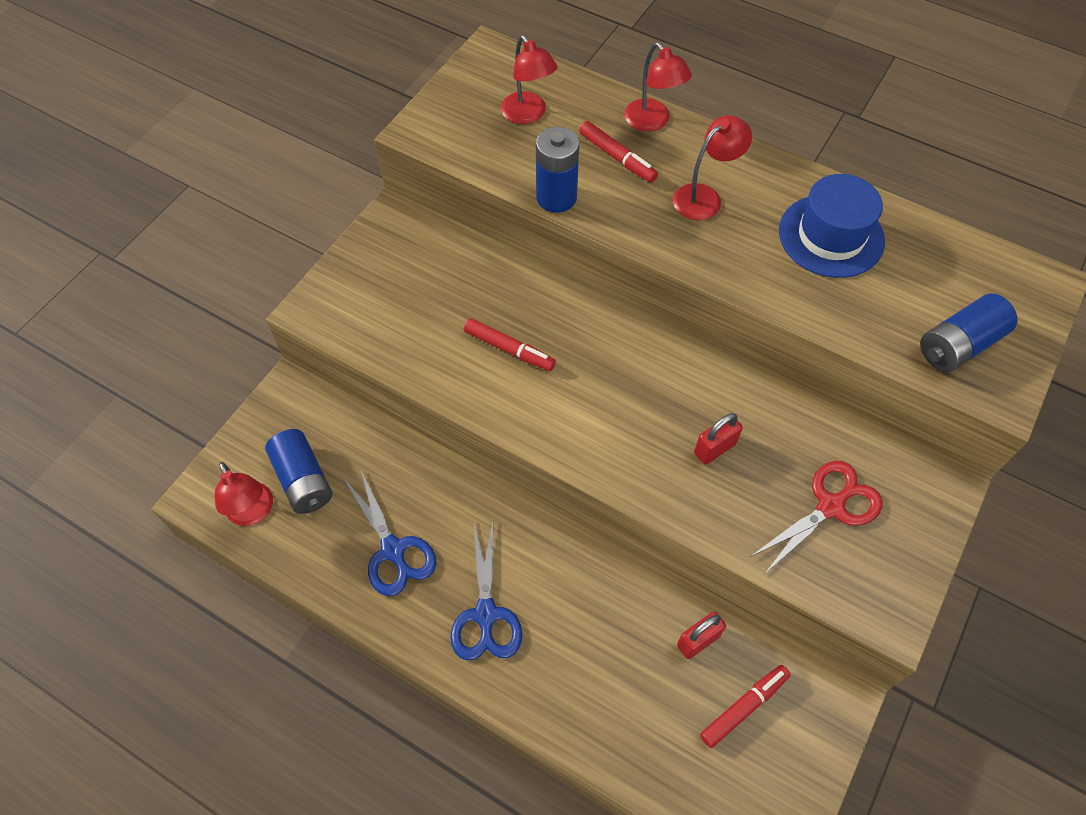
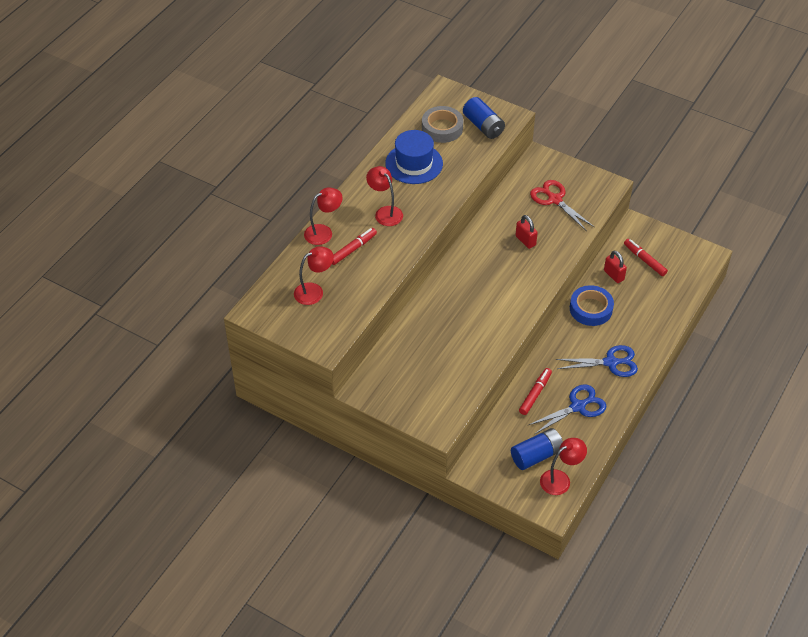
camera: 90 degrees left, 10 degrees down
(509, 349) = (465, 327): red marker -> red marker (535, 394)
(556, 197) = (385, 278): blue battery -> none
(611, 590) = (591, 309): none -> blue tape
(936, 279) = (442, 128): none -> grey tape

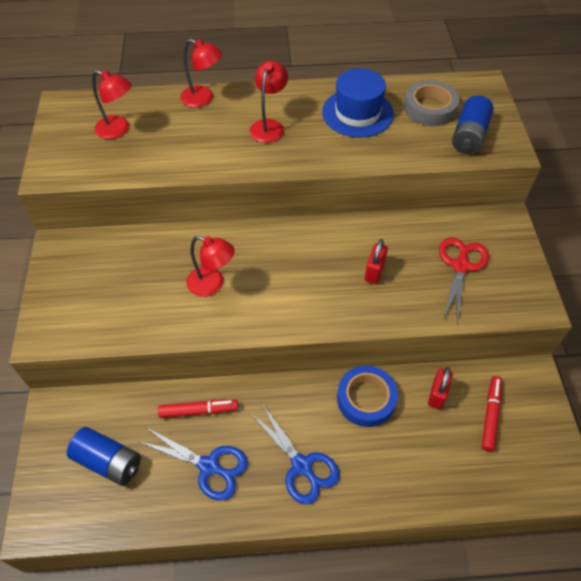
camera: 55 degrees right, 5 degrees up
(353, 249) = (197, 128): red marker -> none
(560, 479) = (86, 508): red lamp -> red lamp (212, 284)

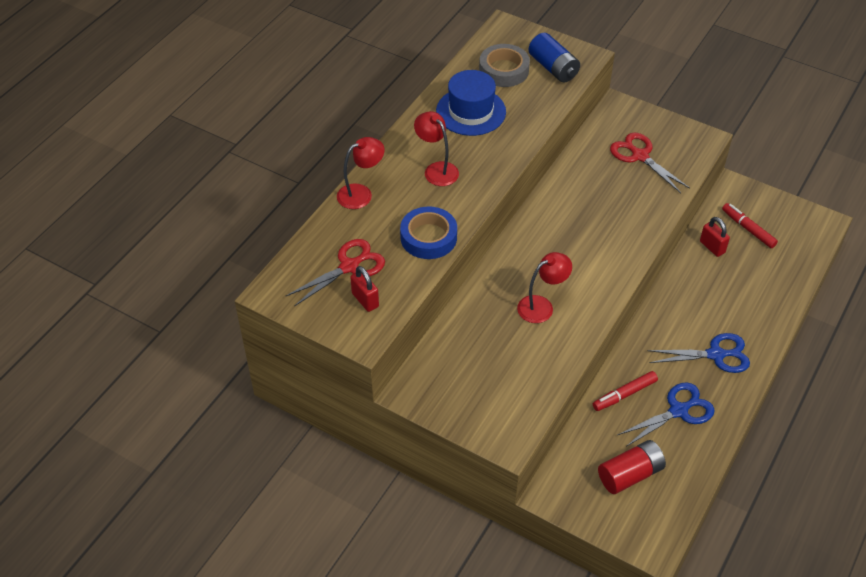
camera: 55 degrees left, 5 degrees down
(108, 461) = (630, 474): blue battery -> red battery
(118, 130) = (349, 267): red lamp -> red scissors
(198, 410) = (624, 394): red marker -> red marker turned 150 degrees counterclockwise
(366, 399) = (687, 288): blue tape -> blue tape (428, 237)
(374, 272) = (607, 205): red padlock -> red padlock (365, 300)

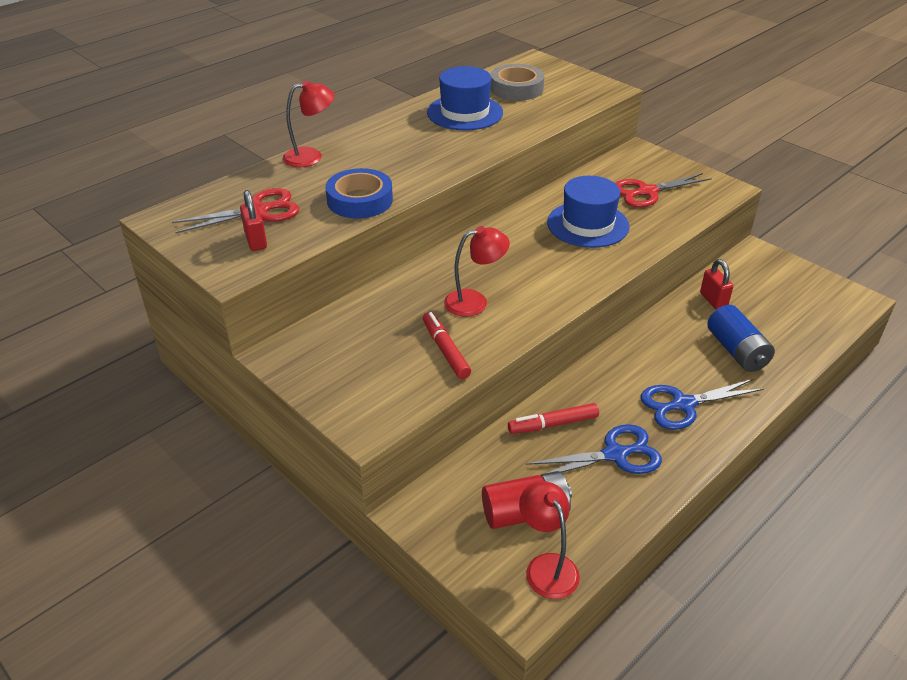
camera: 15 degrees right, 10 degrees down
(436, 169) = (402, 149): red lamp -> red lamp (547, 566)
(553, 68) = (570, 93): blue battery -> blue battery (736, 351)
(603, 204) = (587, 224): none -> blue hat
(640, 156) = (647, 192): red scissors -> red scissors turned 90 degrees counterclockwise
(715, 355) = (683, 404): blue scissors -> blue scissors turned 150 degrees clockwise
(748, 229) = (762, 291): red marker -> red marker (445, 350)

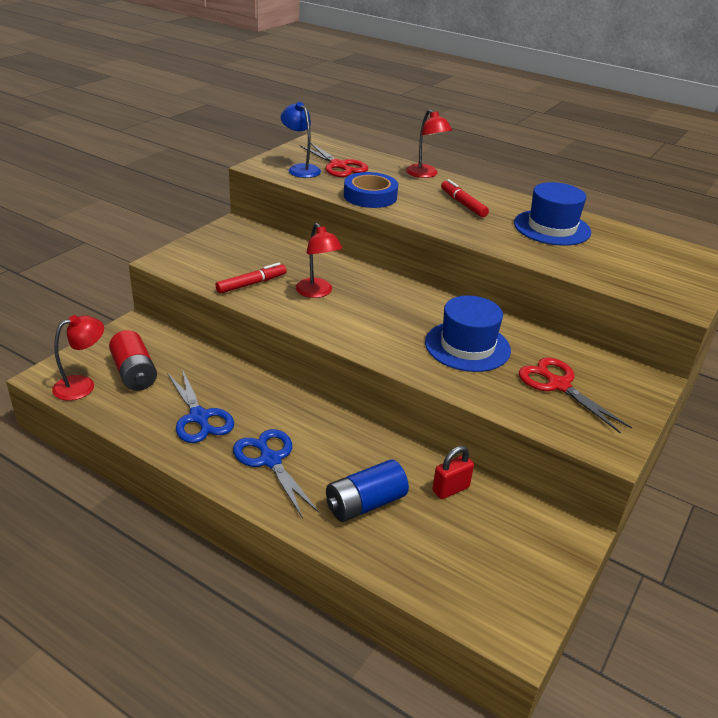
camera: 75 degrees right, 5 degrees down
(256, 241) = (300, 169): red padlock -> blue lamp
(516, 88) = (629, 250): grey tape -> none
(553, 424) = (232, 383): red marker -> red marker (463, 204)

